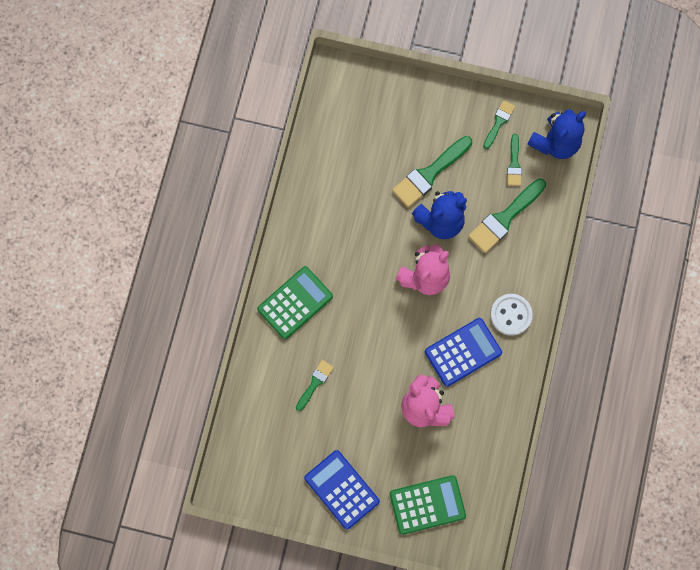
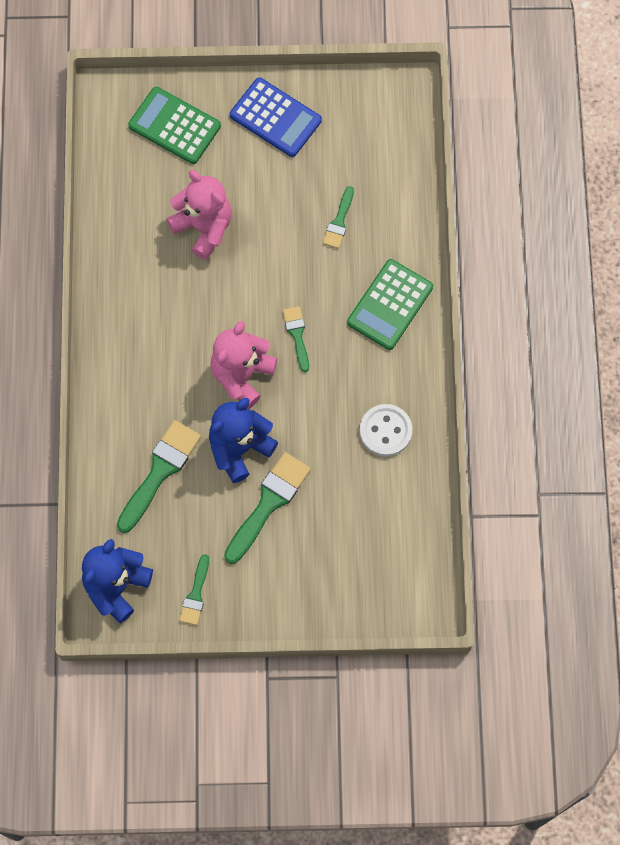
camera: 165 degrees right, 5 degrees down
(427, 505) = (174, 126): green calculator -> green calculator turned 60 degrees clockwise
(463, 352) = (174, 299): blue calculator -> none
(511, 315) = (126, 356): white button -> white button (385, 431)
(514, 164) = (163, 544): green brush -> green brush (297, 335)

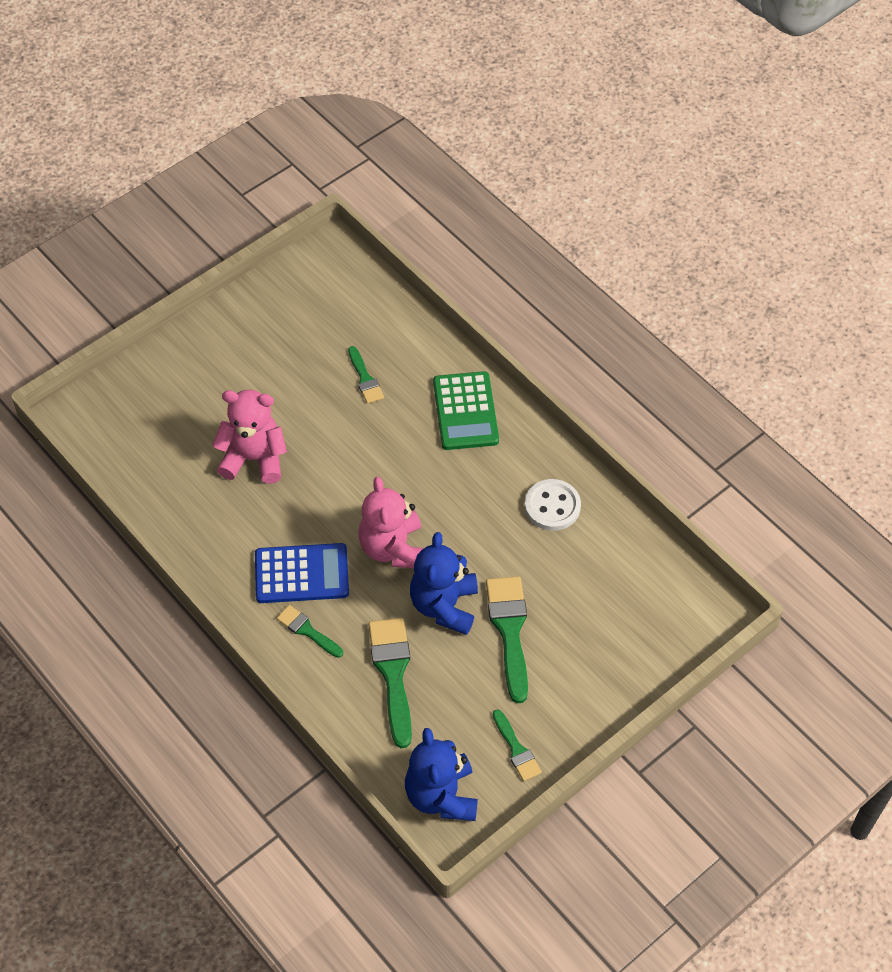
camera: 40 degrees left, 15 degrees down
(174, 126) = (156, 399): green calculator -> none
(275, 118) = (239, 338): blue calculator -> blue calculator (301, 574)
(297, 335) = (410, 486): green brush -> green brush (307, 630)

